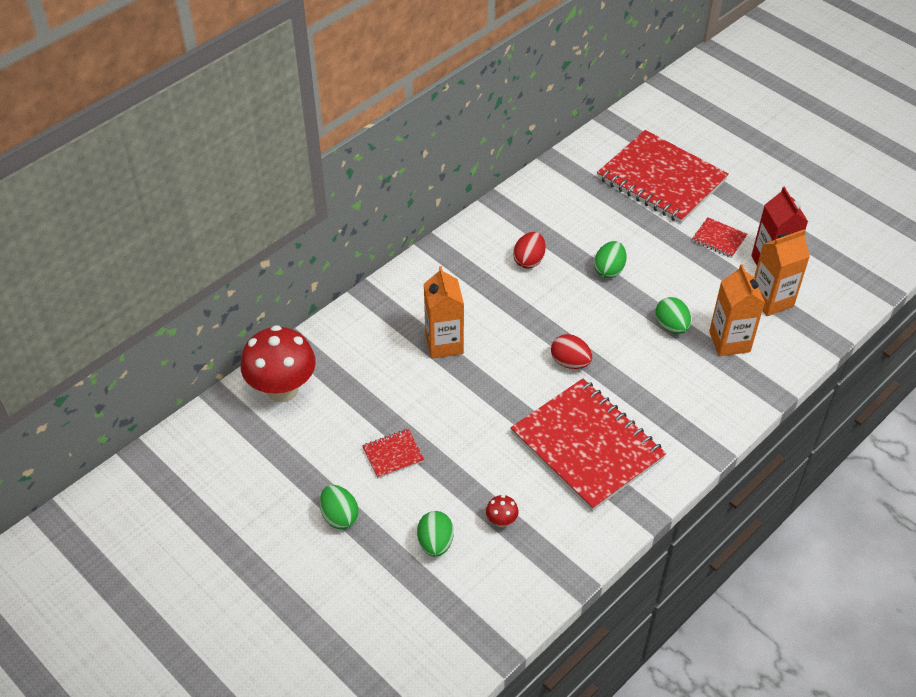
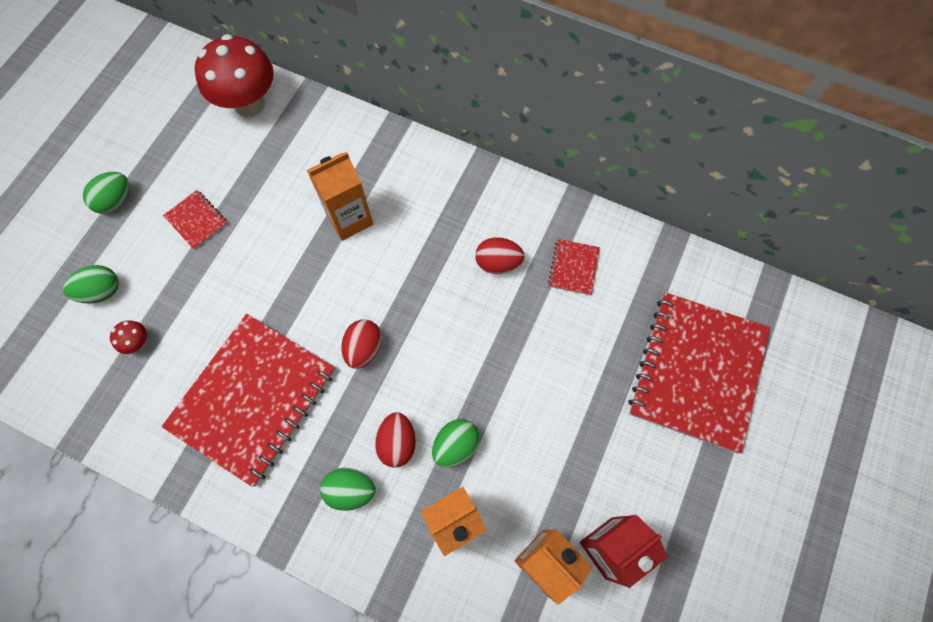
camera: 70 degrees right, 20 degrees up
(609, 270) = (518, 351): green egg -> green egg (351, 490)
(657, 360) = (397, 443): none -> red egg
(719, 239) = (624, 468): red notebook -> red notebook (573, 268)

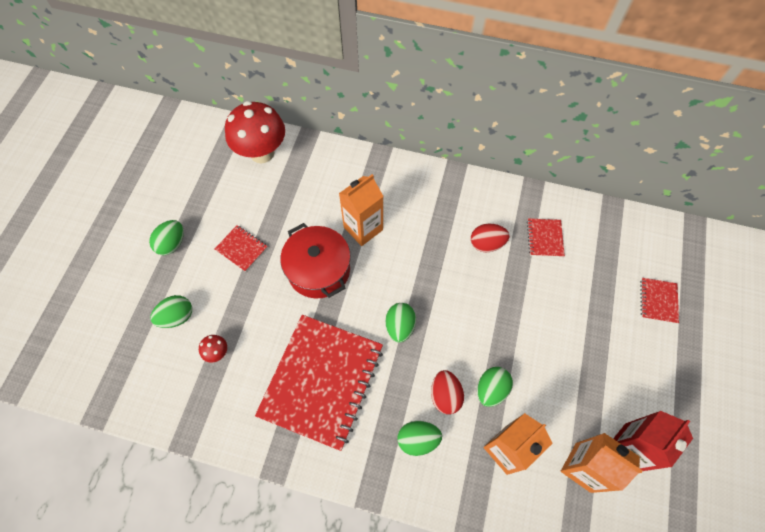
camera: 10 degrees left, 5 degrees down
(282, 262) = (318, 270): none -> red pot
(364, 348) = (400, 326): red egg -> green egg
(697, 372) = (658, 301): red notebook -> red notebook, size x0.41

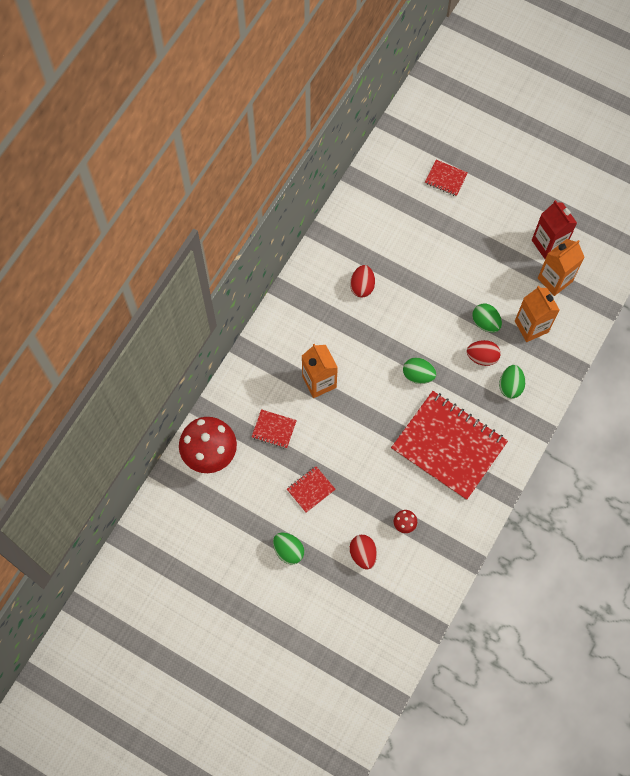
camera: 75 degrees left, 5 degrees up
(177, 317) = (363, 554): green egg -> red egg
(318, 270) = (349, 428): red pot -> none
(545, 238) = (369, 240): red notebook -> red notebook (274, 429)

